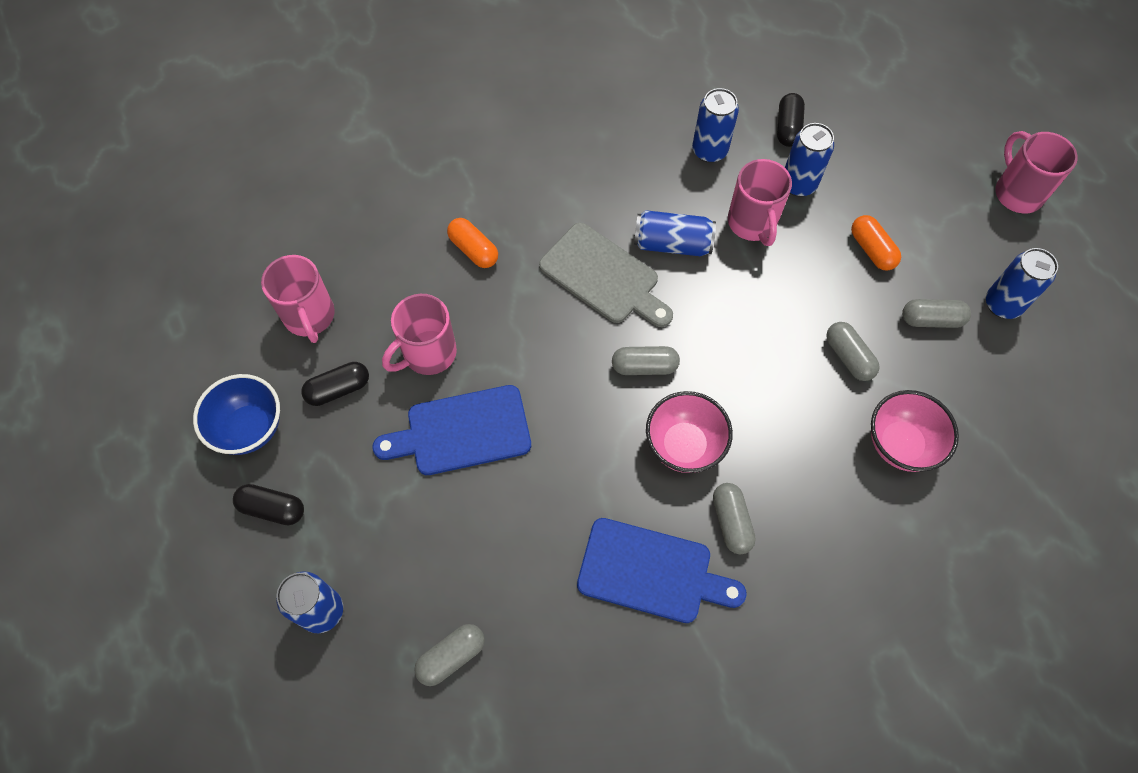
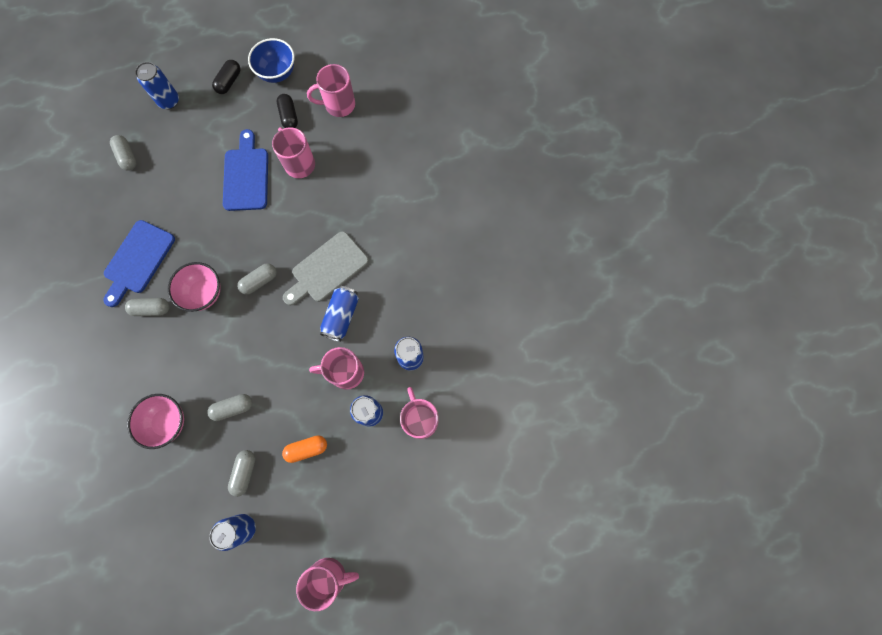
camera: 100 degrees right, 10 degrees up
(473, 250) = (364, 196): orange capsule -> none
(644, 366) = (259, 281): grey capsule -> grey capsule turned 45 degrees clockwise
(788, 128) = (420, 419): black capsule -> pink mug

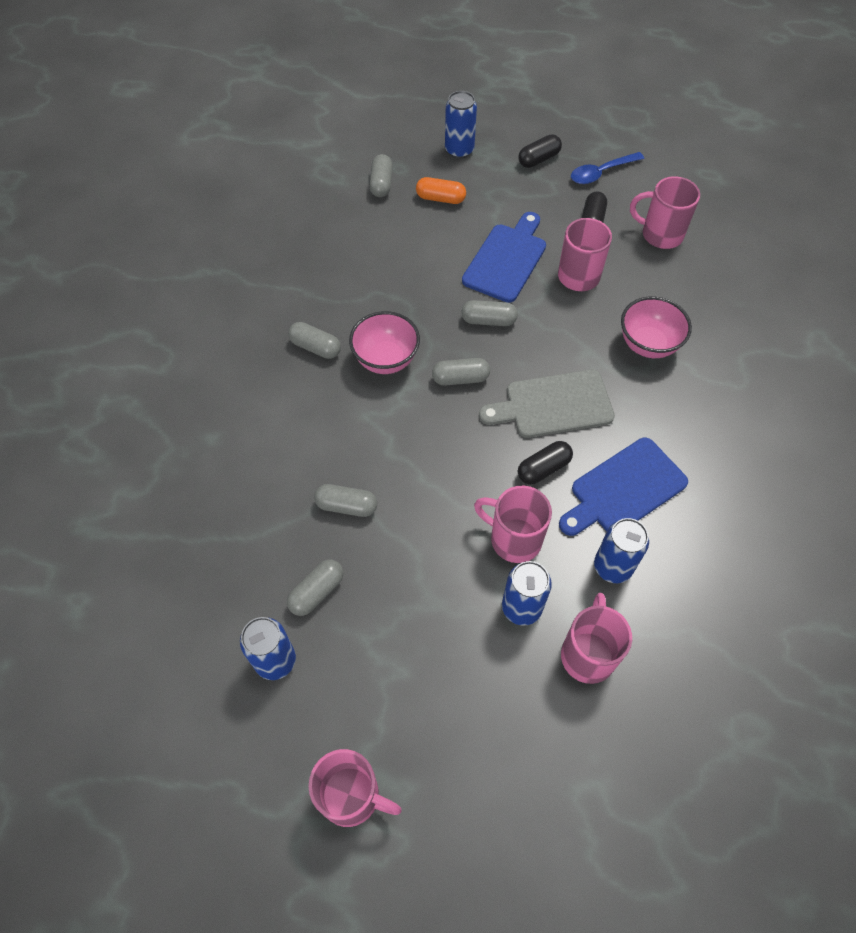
camera: 30 degrees right, 15 degrees down
(137, 260) = (330, 290): blue cutting board -> blue cutting board (623, 489)
(167, 422) = (259, 481): pink bowl -> pink bowl (648, 344)
(257, 229) = (488, 320): none -> grey capsule
(277, 73) = (601, 173): blue bowl -> blue spoon
(307, 449) = (412, 607): orange capsule -> orange capsule (440, 198)
(341, 316) = (543, 468): blue can -> black capsule

